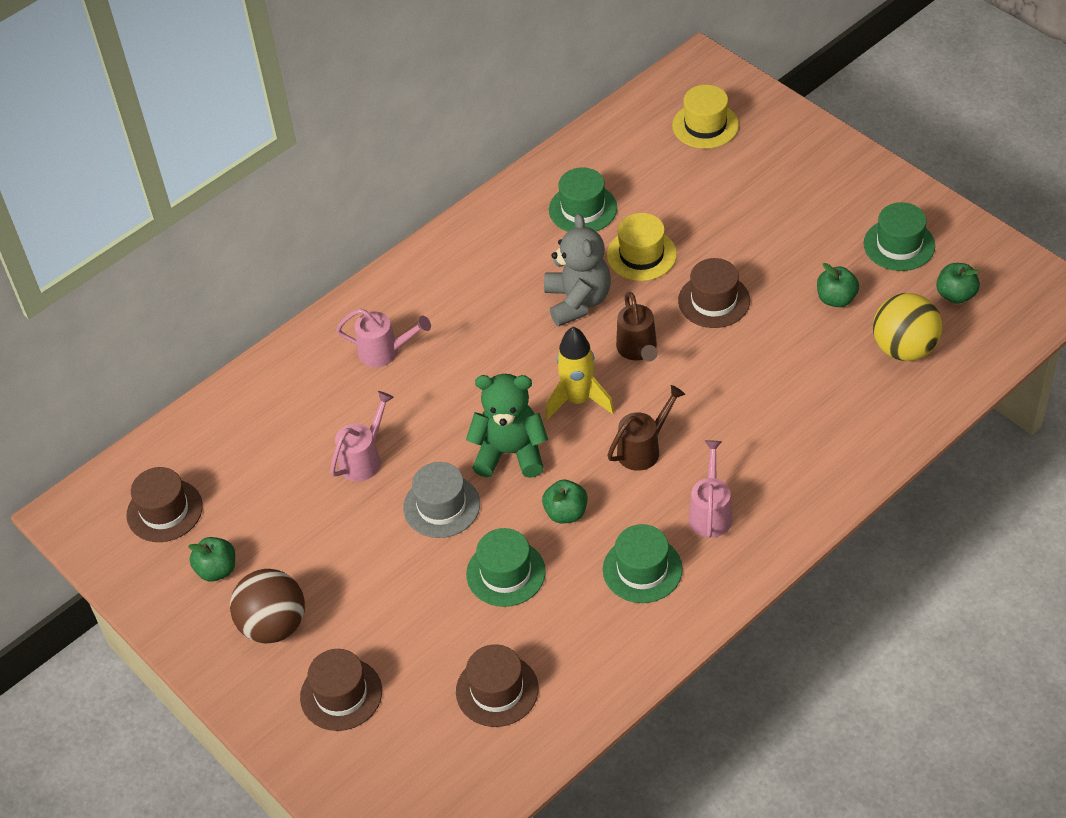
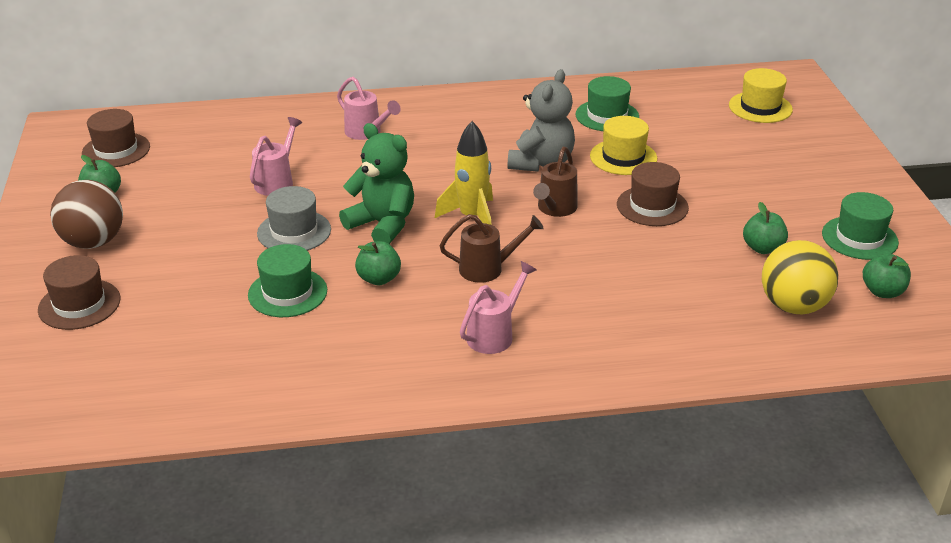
camera: 30 degrees right, 15 degrees down
(364, 458) = (277, 181): pink watering can -> pink watering can turned 45 degrees counterclockwise
(497, 690) = (186, 362): brown hat -> none
(642, 569) = (394, 343): green hat -> none

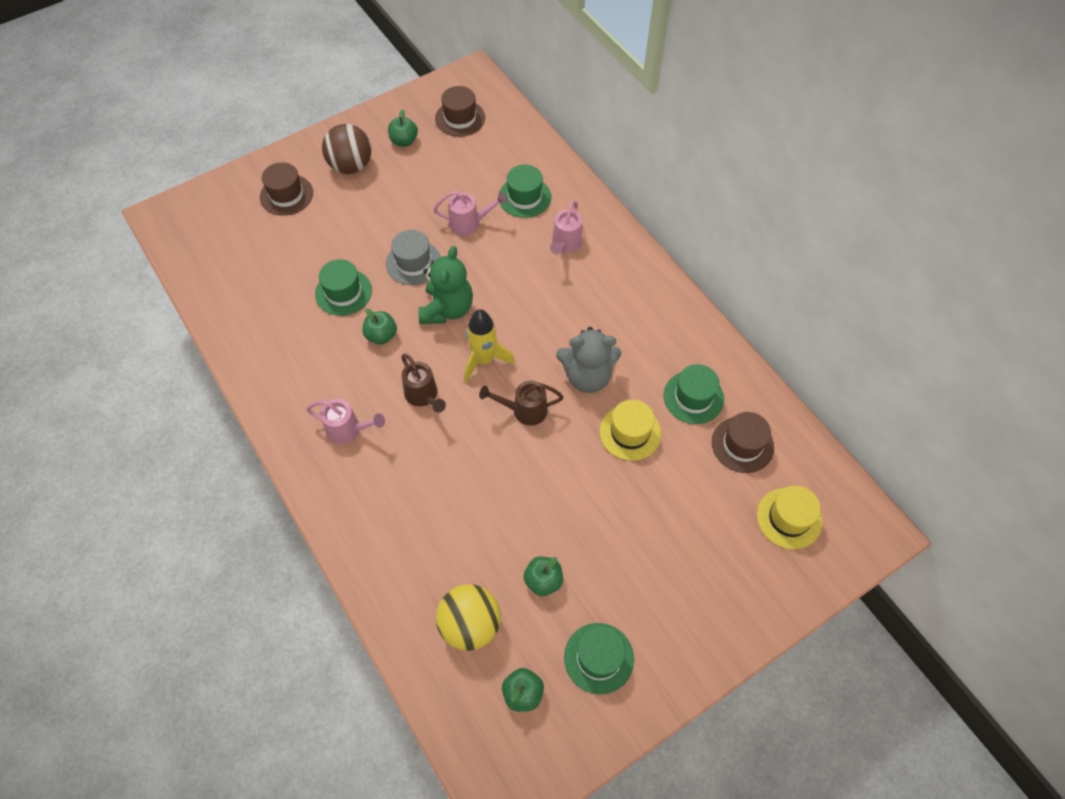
camera: 65 degrees right, 25 degrees up
(278, 139) = (524, 197): none -> green hat
(652, 206) = (564, 478): brown hat -> brown hat (742, 444)

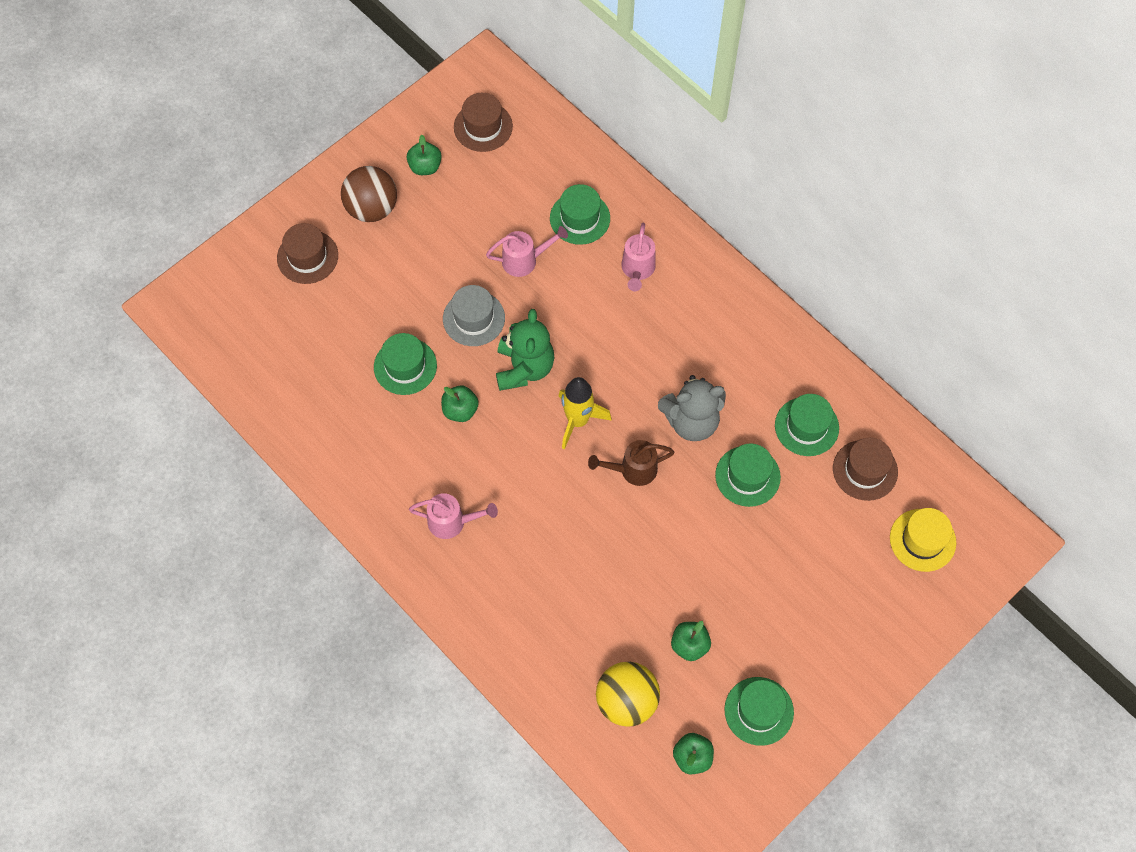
camera: 10 degrees left, 5 degrees up
(423, 396) = (522, 471): brown watering can -> none
(630, 432) = (747, 476): yellow hat -> green hat

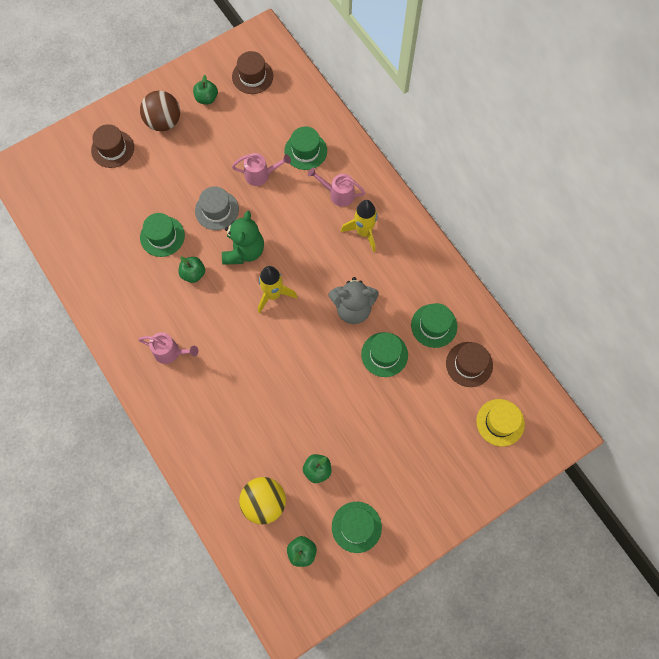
camera: 10 degrees right, 5 degrees up
(632, 470) = (304, 336): brown watering can -> none
(637, 270) = (338, 194): pink watering can -> pink watering can turned 90 degrees clockwise
(684, 316) = (363, 232): none -> yellow rocket

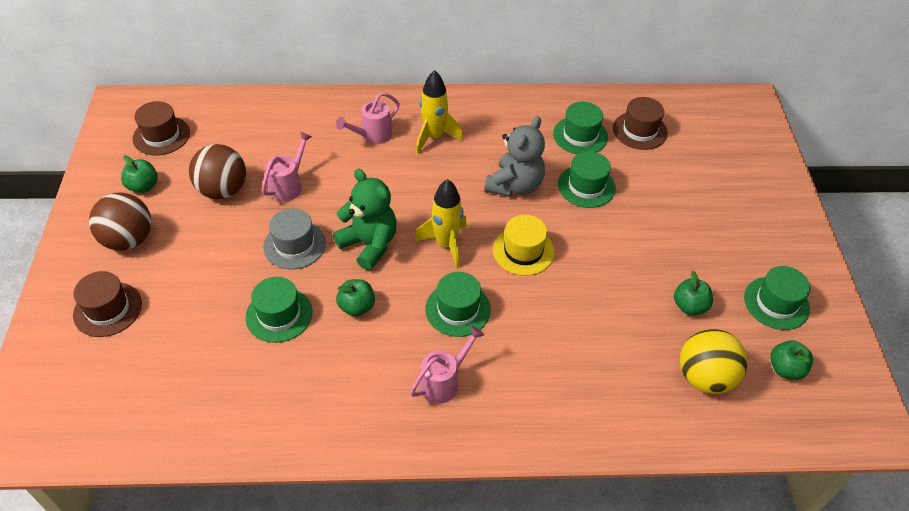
camera: 60 degrees left, 20 degrees down
(232, 142) = (223, 190): none -> brown ball
(305, 151) = (297, 136): green hat -> green hat (458, 309)
(500, 422) = (715, 138): yellow hat -> yellow hat (523, 251)

